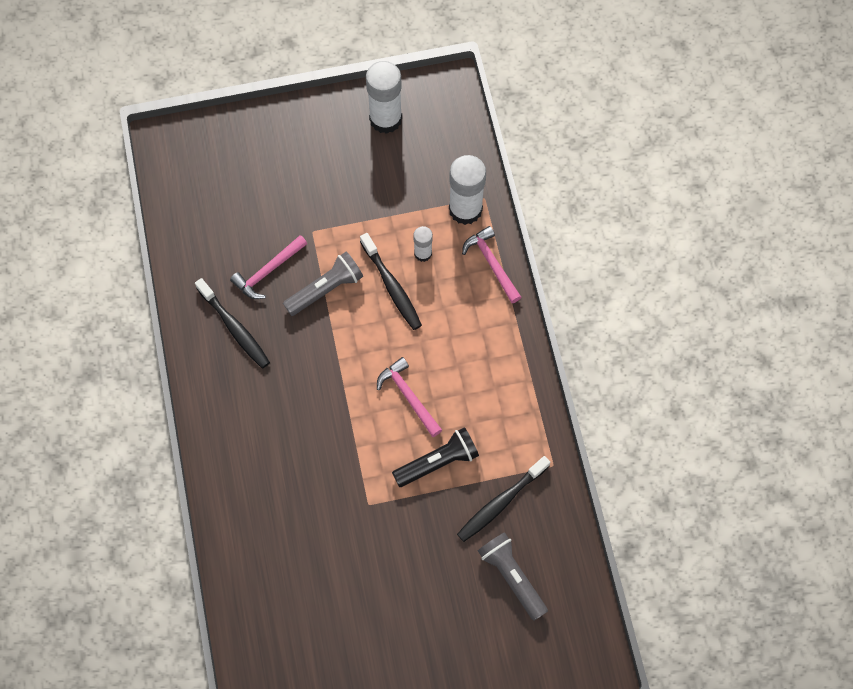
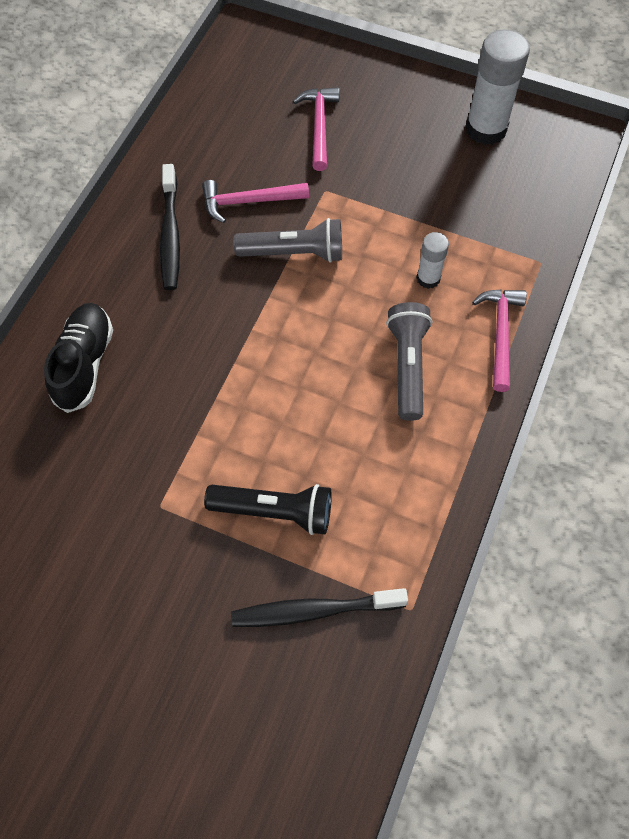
camera: 35 degrees right, 5 degrees down
(251, 450) = (84, 364): none -> black shoe
(392, 286) = (368, 292): black toothbrush -> none
(408, 396) = (297, 417): pink hammer -> pink hammer (319, 126)
(465, 209) = (510, 262): white glue stick -> none
(512, 576) = (259, 713): grey flashlight -> grey flashlight (407, 366)

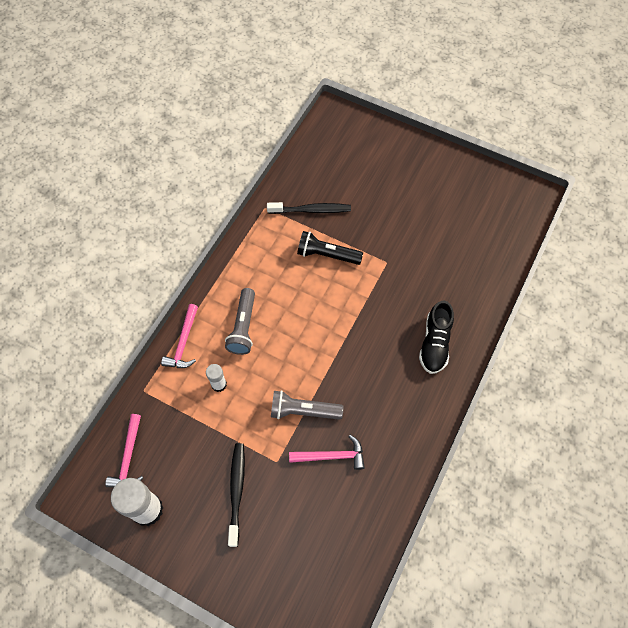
camera: 175 degrees left, 0 degrees up
(170, 235) = (386, 432): black toothbrush -> black toothbrush (237, 491)
(319, 126) = (274, 524): pink hammer -> pink hammer (128, 457)

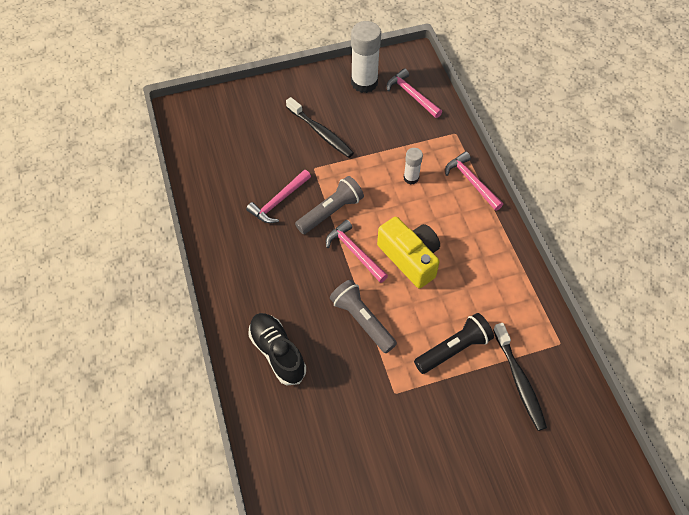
camera: 135 degrees right, 5 degrees down
(243, 327) = (444, 229): grey flashlight -> grey flashlight (362, 320)
(288, 328) = (410, 258): none -> yellow camera
(311, 210) = (519, 381): black toothbrush -> black toothbrush turned 60 degrees counterclockwise
(319, 365) = (354, 252): none -> pink hammer

